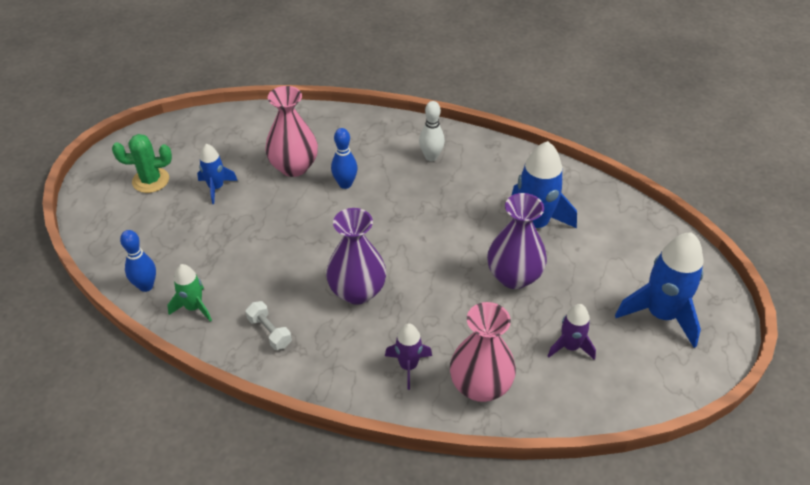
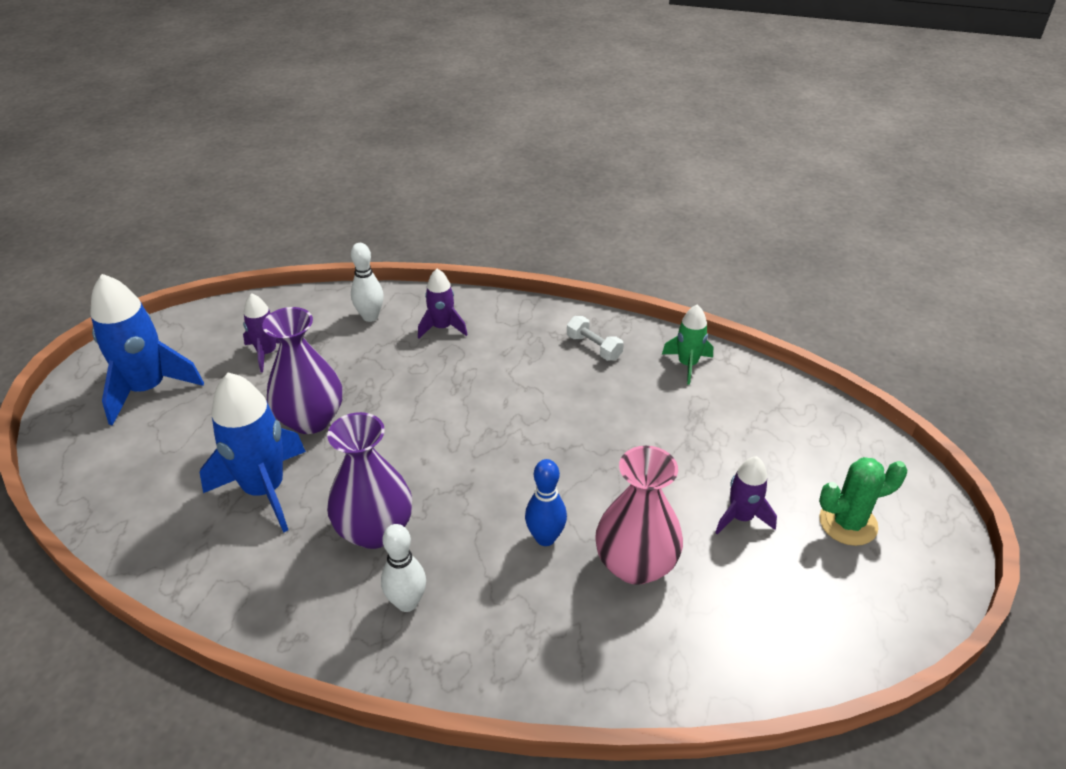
camera: 175 degrees right, 5 degrees down
(146, 286) = (755, 382): blue bowling pin -> none
(216, 188) = (741, 517): blue rocket -> purple rocket
(357, 291) = (504, 391): purple vase -> purple vase (375, 530)
(480, 386) = (370, 317): pink vase -> white bowling pin

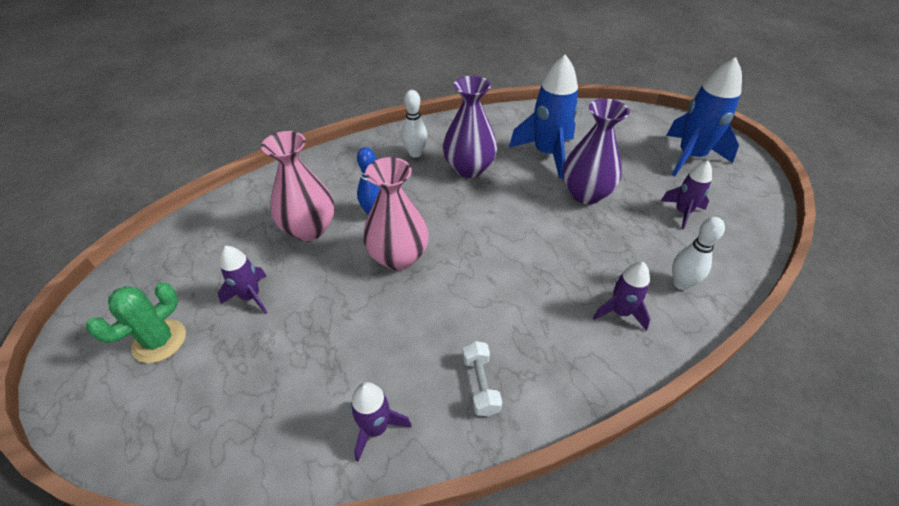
camera: 140 degrees right, 5 degrees up
(566, 471) = (398, 257): none -> pink vase
(594, 347) = (480, 384): white dumbbell -> white dumbbell turned 75 degrees clockwise
(687, 364) = (376, 428): green rocket -> purple rocket

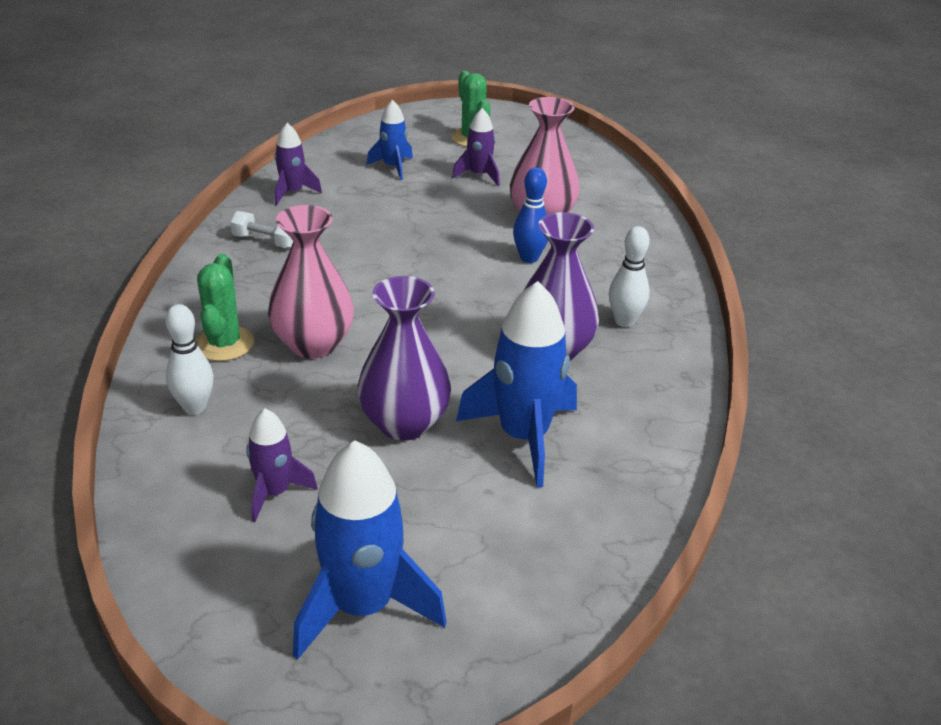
camera: 120 degrees right, 10 degrees down
(266, 372) = (393, 167): none -> blue rocket
(398, 257) = (448, 251): pink vase -> pink vase (313, 344)
(620, 312) = (224, 344): purple rocket -> green cactus

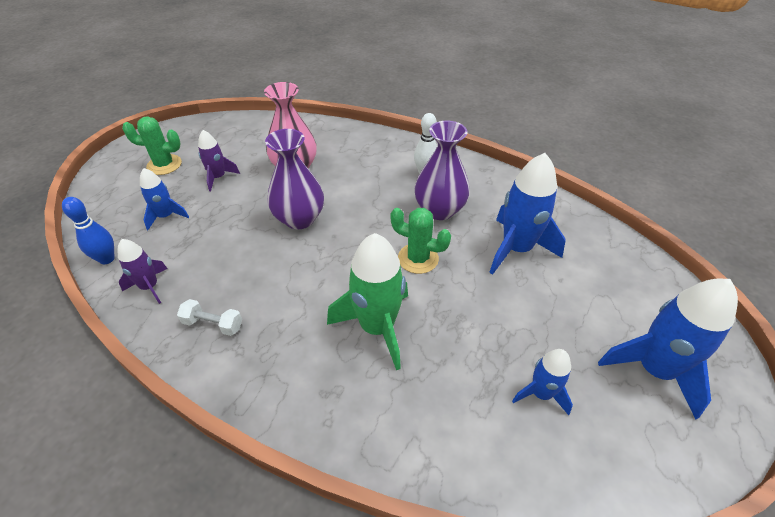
camera: 65 degrees left, 10 degrees up
(195, 407) = (425, 427): white bowling pin -> none
(224, 344) = (348, 387): green cactus -> green cactus (418, 258)
(265, 241) = (213, 324): white dumbbell -> white dumbbell turned 60 degrees clockwise
(274, 492) = (541, 393): purple rocket -> blue rocket
(313, 344) = (377, 327): pink vase -> green rocket
(404, 423) = (487, 300): purple vase -> purple vase (299, 219)
(529, 258) = (337, 188): blue bowling pin -> blue bowling pin (107, 259)

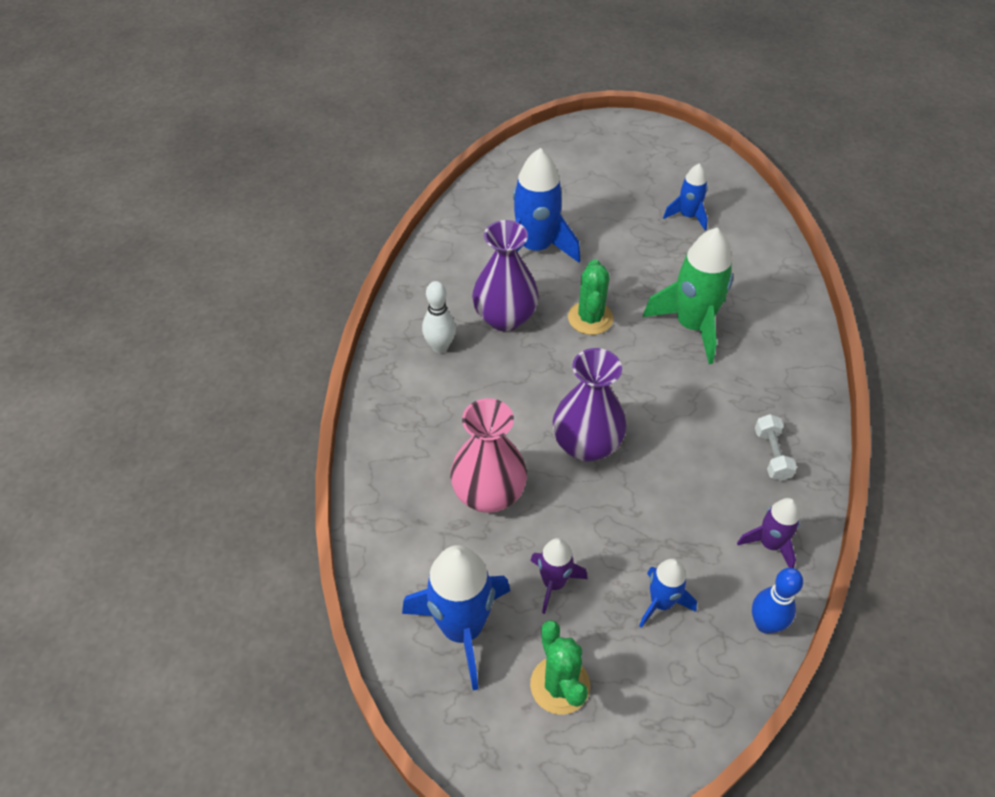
camera: 110 degrees left, 5 degrees up
(654, 370) = (626, 161): blue rocket -> blue rocket (462, 628)

